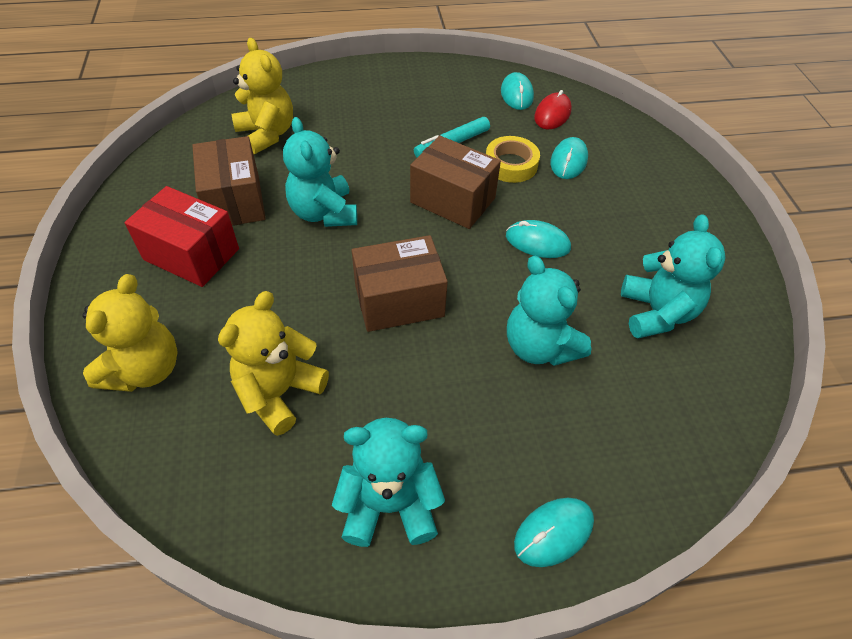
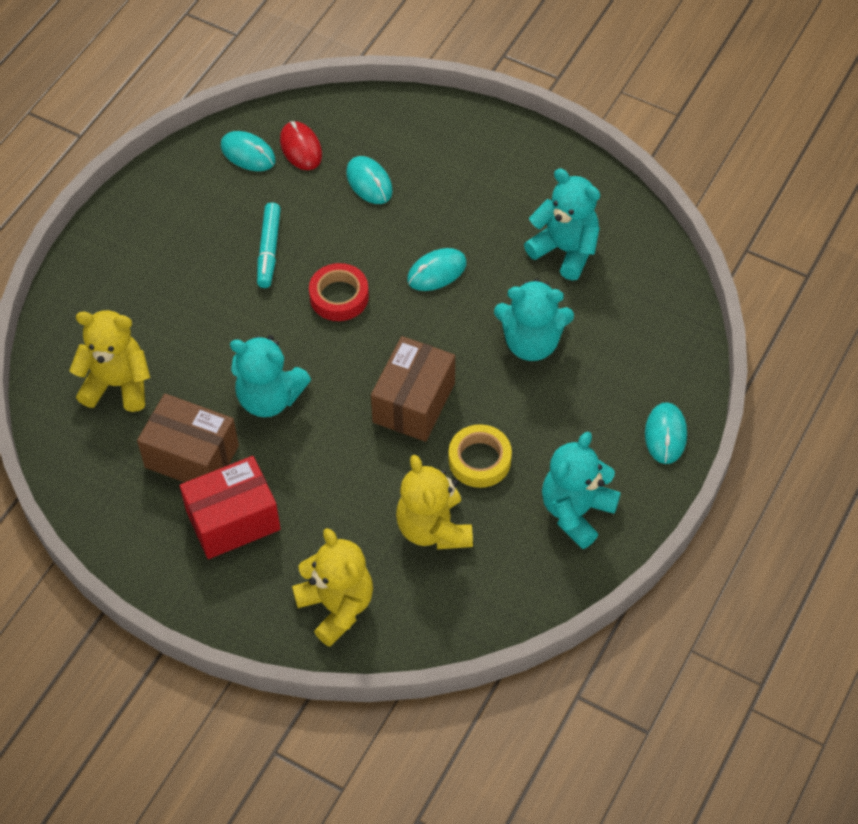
camera: 50 degrees left, 5 degrees up
(452, 200) = (339, 296): brown box -> red tape
(511, 164) = (335, 226): yellow tape -> yellow tape (479, 460)

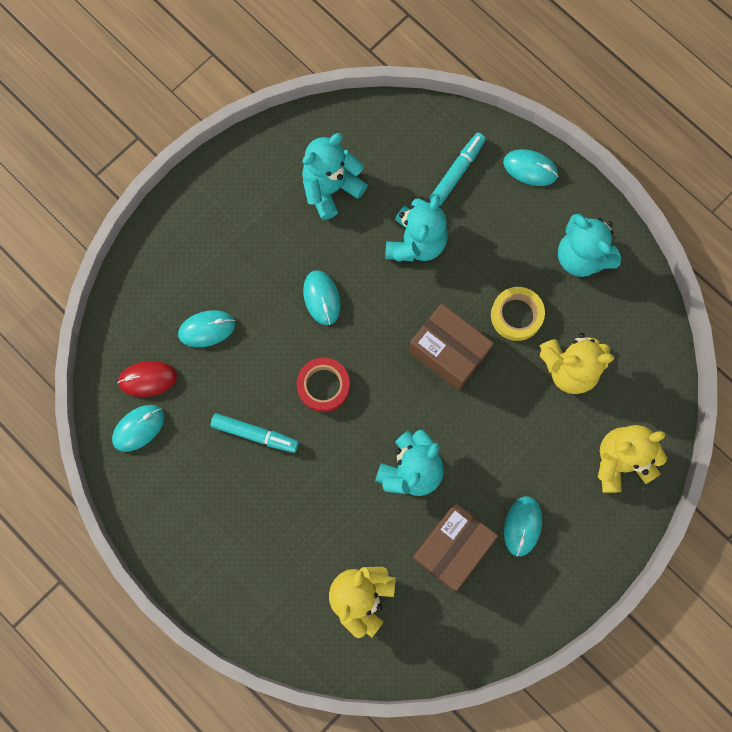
camera: 75 degrees left, 20 degrees up
(233, 520) = (522, 526): red box -> turquoise mouse
(632, 363) = (457, 171): none -> turquoise marker

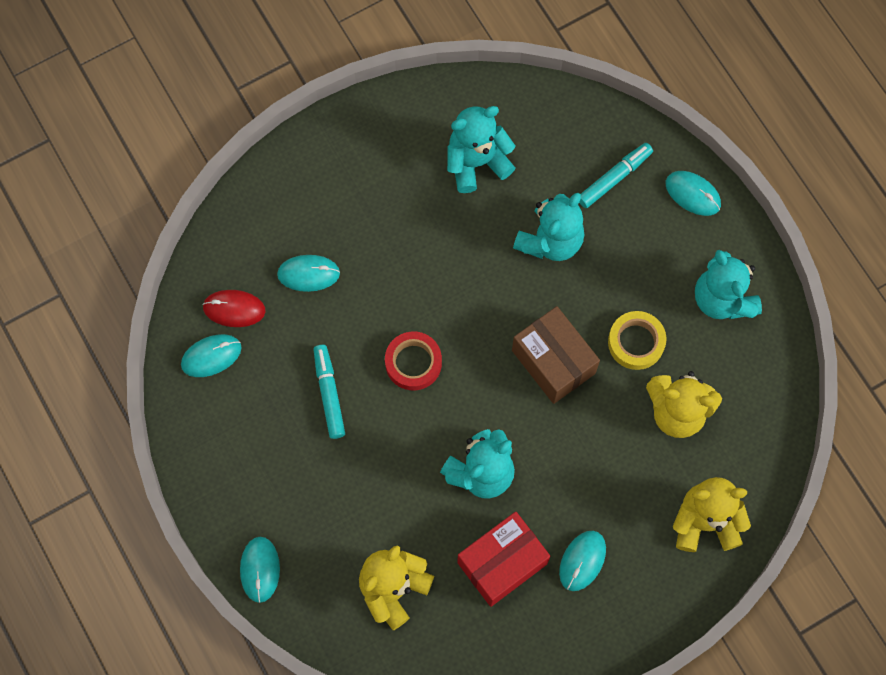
camera: 15 degrees right, 5 degrees down
(255, 434) = (329, 393): turquoise marker -> turquoise marker turned 135 degrees counterclockwise
(321, 298) = (436, 272): turquoise mouse -> turquoise mouse (260, 569)
(452, 547) = (502, 563): brown box -> red box

